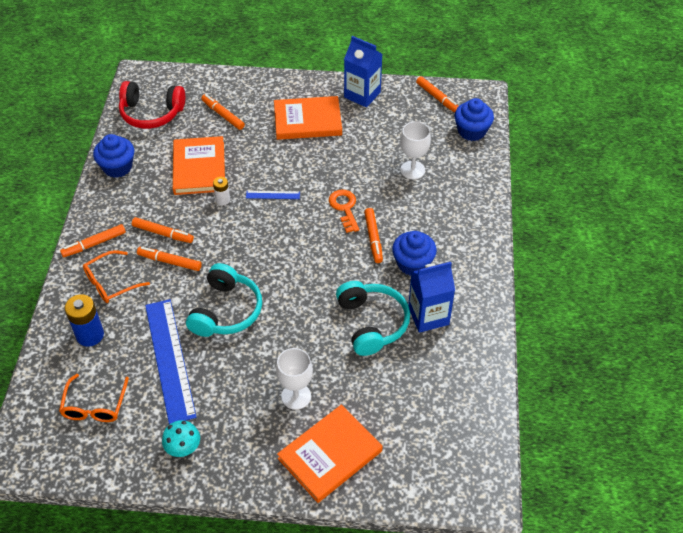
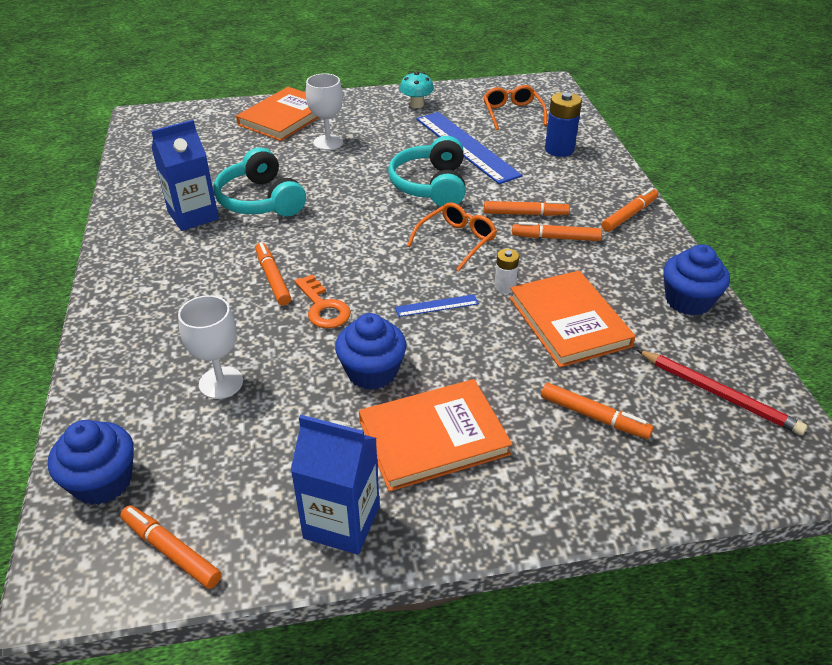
camera: 165 degrees right, 10 degrees down
(110, 283) = (576, 187): orange glasses -> orange glasses (457, 241)
(151, 113) = (719, 394): red headphones -> red pencil
(413, 263) = (214, 260): blue cupcake -> blue cupcake (372, 372)

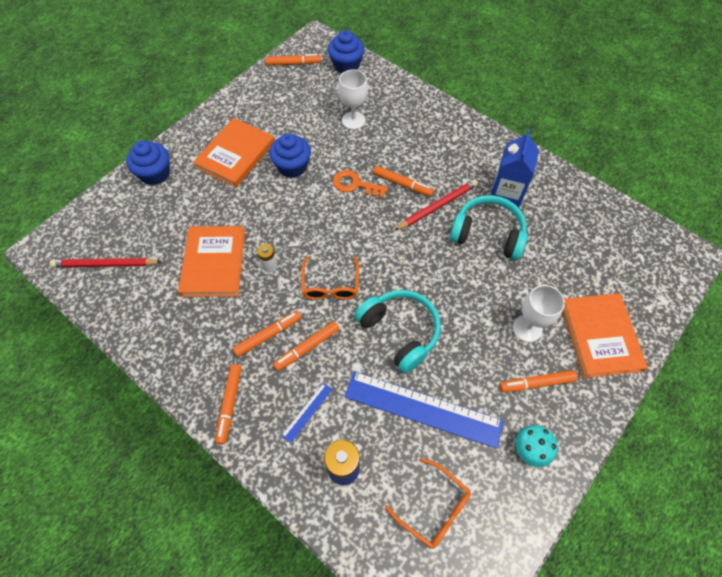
camera: 140 degrees right, 20 degrees up
(269, 242) = (437, 206): none -> red pencil
(341, 522) = (243, 104): blue carton -> none
(436, 306) = (297, 225): blue ruler -> blue ruler (307, 412)
(568, 322) = (214, 263): orange book -> orange book turned 60 degrees clockwise
(594, 416) = (167, 210): orange marker -> orange marker (536, 383)
(688, 301) = (147, 331): blue cupcake -> blue cupcake (155, 173)

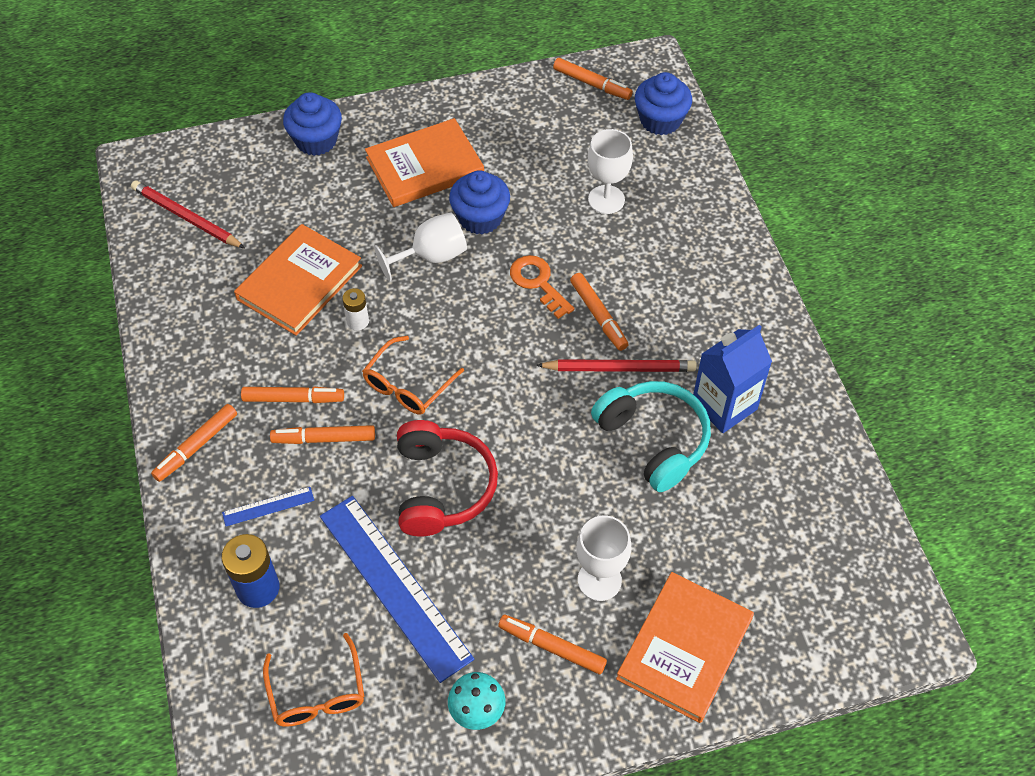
camera: 35 degrees right, 5 degrees down
(282, 203) = (431, 256): none -> white goblet
(400, 332) = (442, 487): turquoise headphones -> red headphones

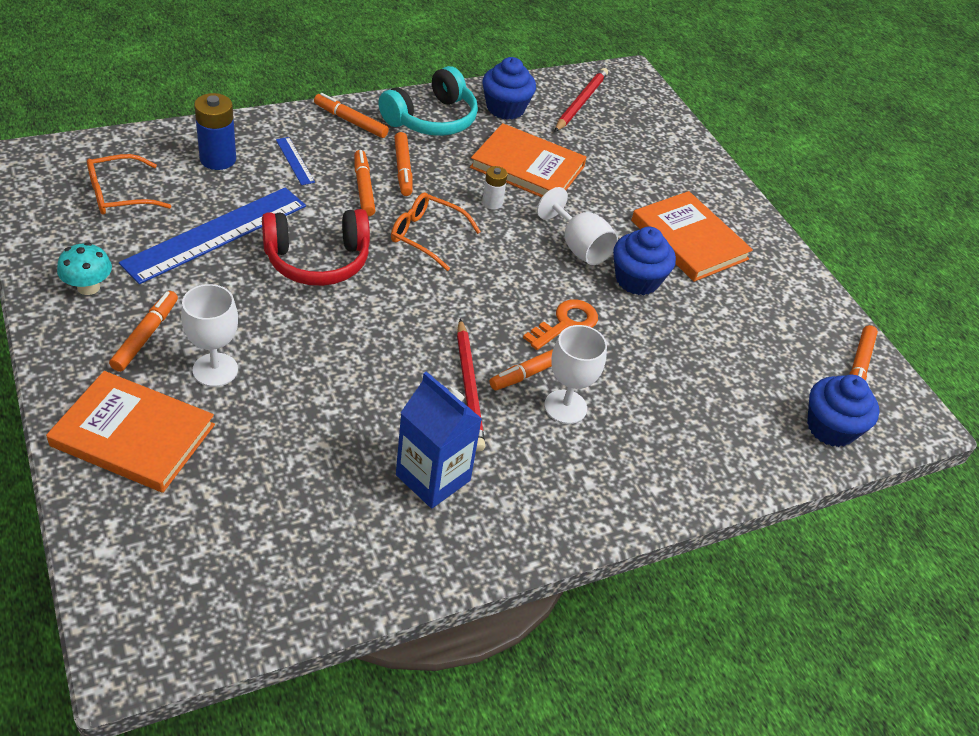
camera: 75 degrees right, 10 degrees down
(316, 140) = (694, 169): blue cupcake -> blue cupcake (505, 108)
(606, 199) = (694, 378): white goblet -> white goblet (565, 407)
(653, 440) = (381, 414): turquoise headphones -> turquoise headphones (431, 119)

